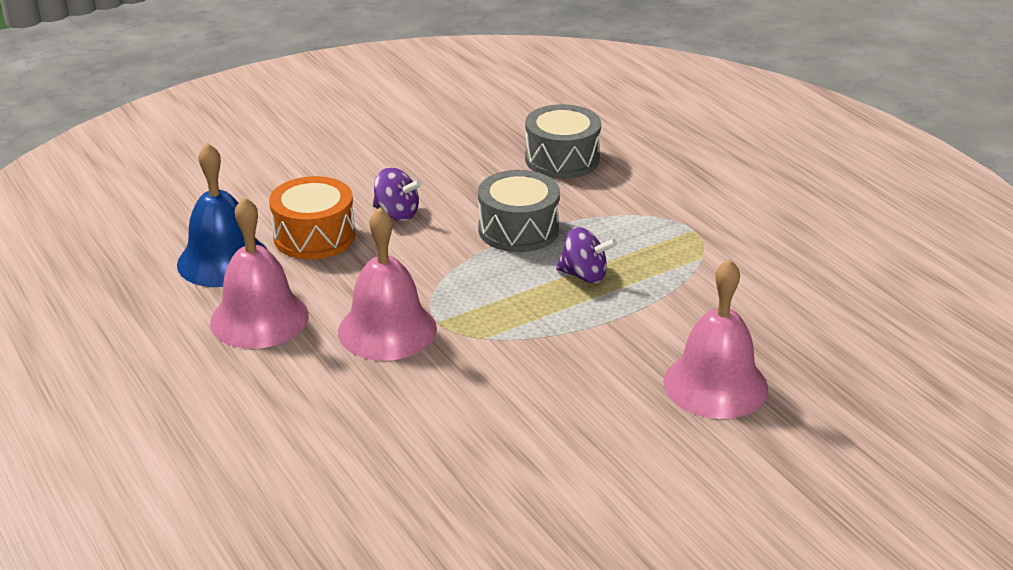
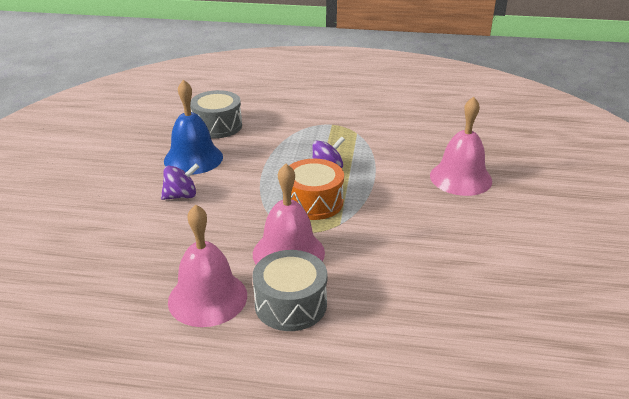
camera: 50 degrees left, 0 degrees up
(223, 260) = (121, 283): blue bell -> blue bell (193, 158)
(314, 236) = (155, 235): orange drum -> orange drum (313, 202)
(518, 229) = (258, 167): grey drum -> grey drum (290, 304)

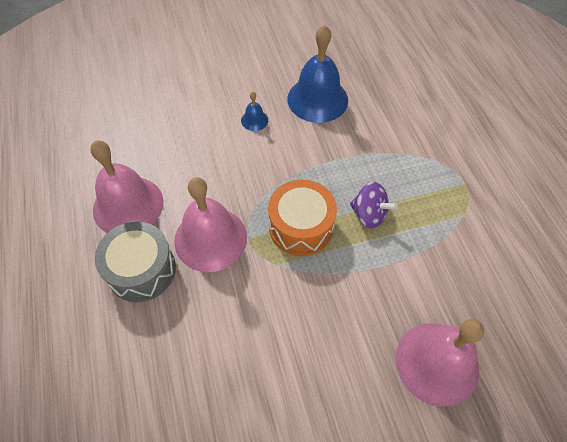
camera: 65 degrees right, 25 degrees up
(181, 196) = (254, 120): purple spinning top -> blue bell
(217, 126) = (387, 89): grey drum -> none

